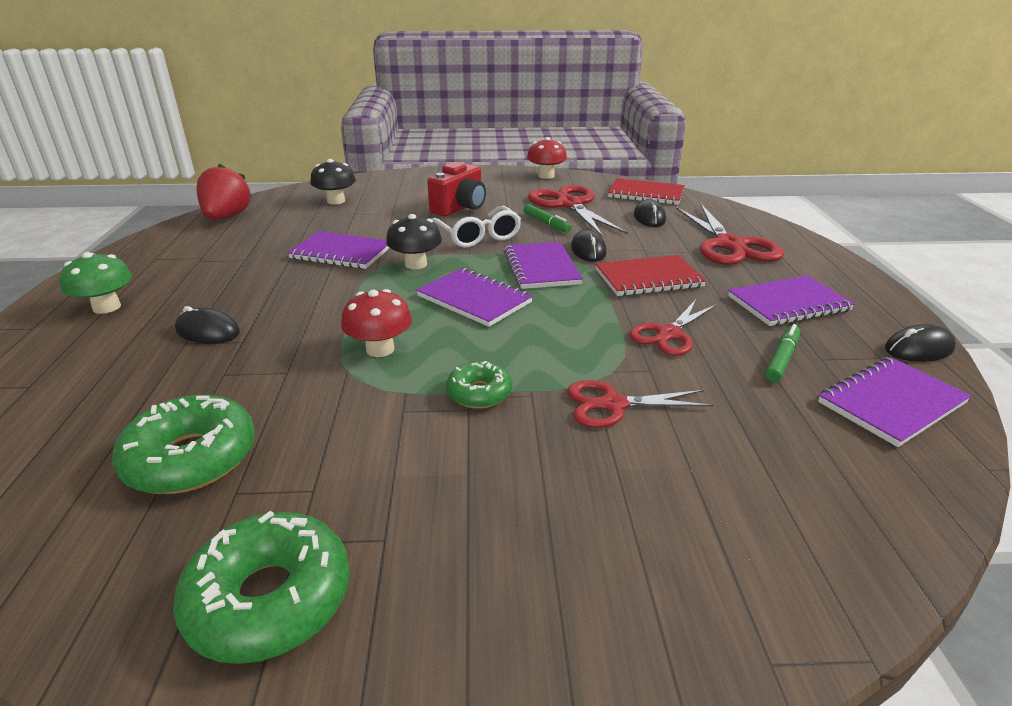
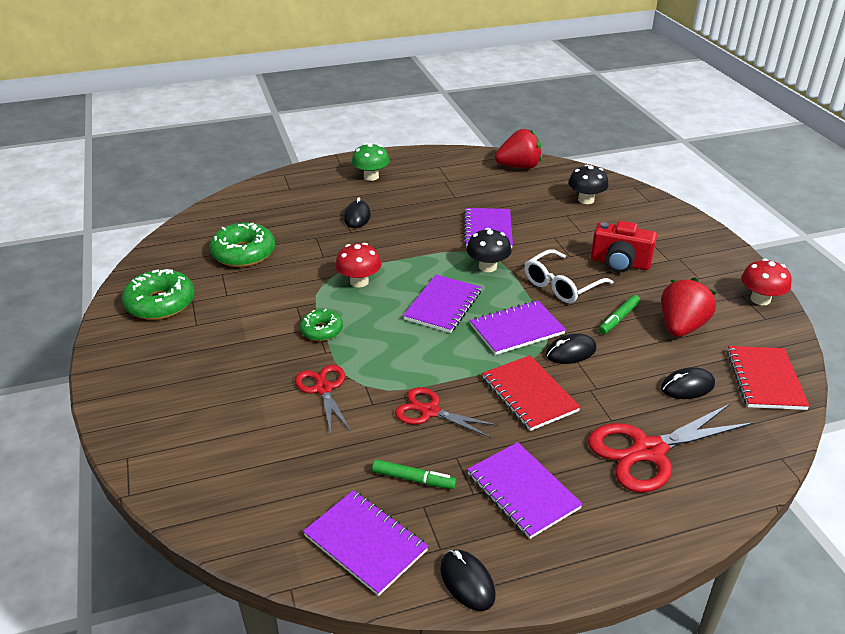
camera: 75 degrees right, 5 degrees up
(569, 205) = (681, 327): red scissors -> red strawberry

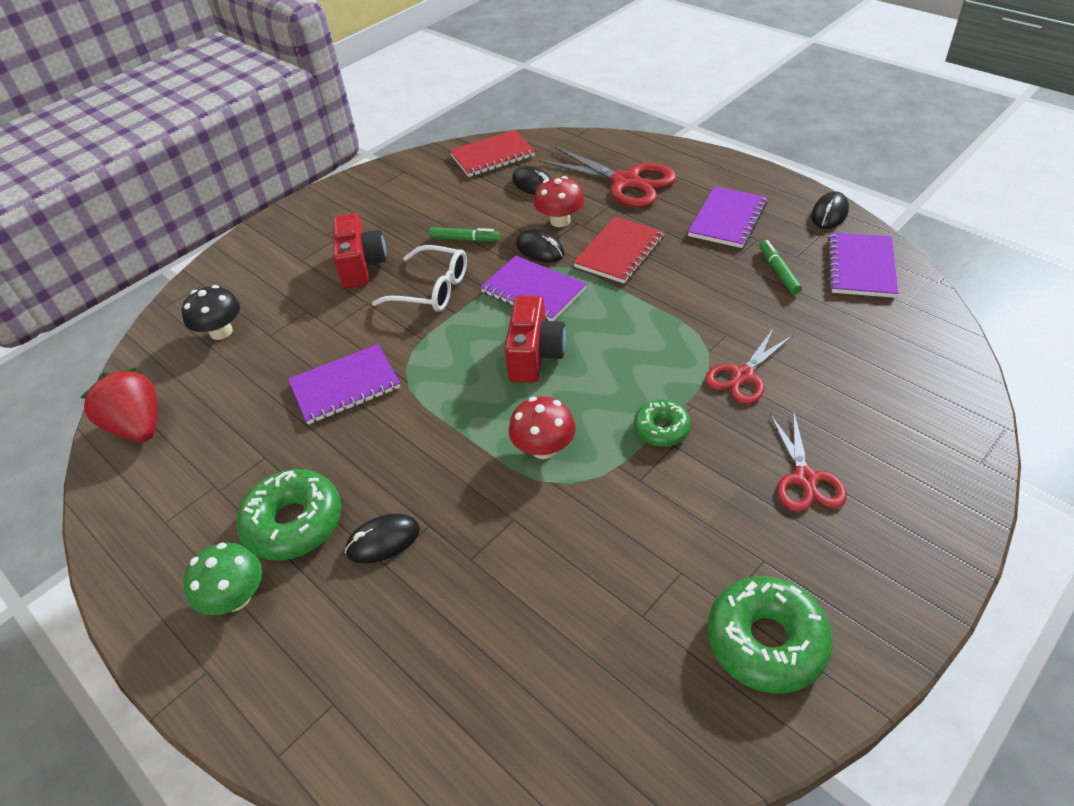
camera: 115 degrees left, 10 degrees up
(243, 253) = (573, 625): green donut -> green donut (294, 523)
(430, 412) = (698, 295): red scissors -> red scissors (805, 478)
(443, 305) = (534, 355): purple notebook -> red camera
(487, 267) = (432, 353): black mushroom -> none
(681, 327) = (450, 205): red strawberry -> none
(760, 299) = (374, 178): red mushroom -> red mushroom (560, 221)

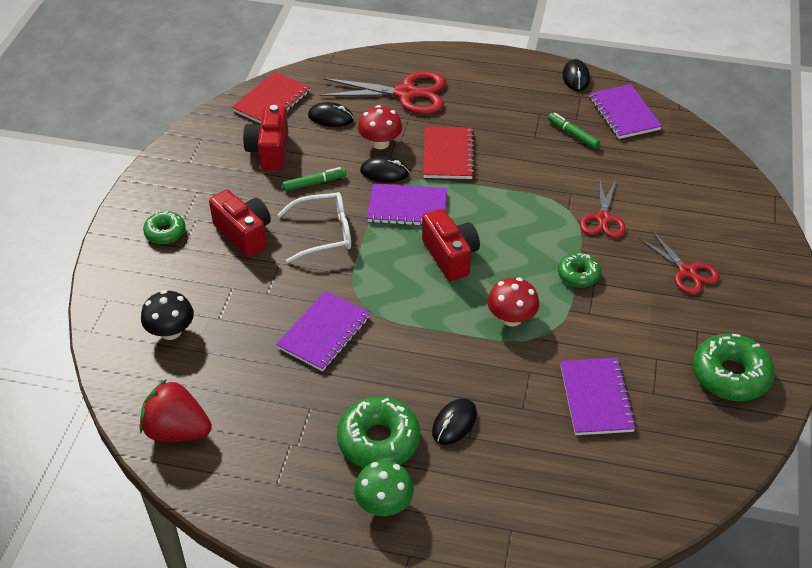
camera: 35 degrees left, 0 degrees up
(299, 242) = (165, 232): none -> green donut
(451, 198) = (269, 151): none -> red camera
(727, 219) = (508, 103): purple notebook -> purple notebook (596, 398)

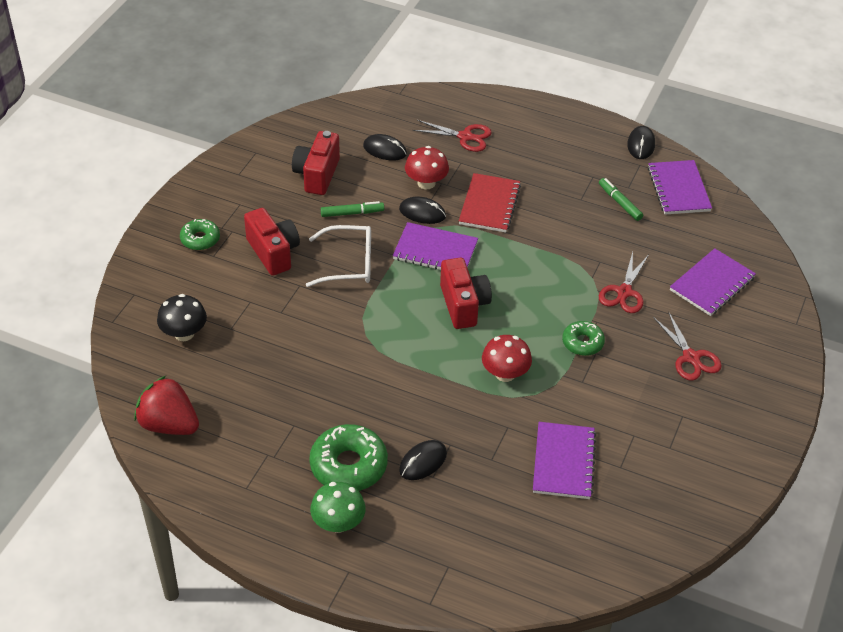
camera: 10 degrees right, 0 degrees up
(272, 101) = (332, 125): red notebook -> none
(324, 333) = (324, 358): purple notebook -> purple notebook (712, 284)
(406, 94) = (465, 137): red scissors -> red scissors, size x0.61
(730, 375) = (701, 463): green donut -> none

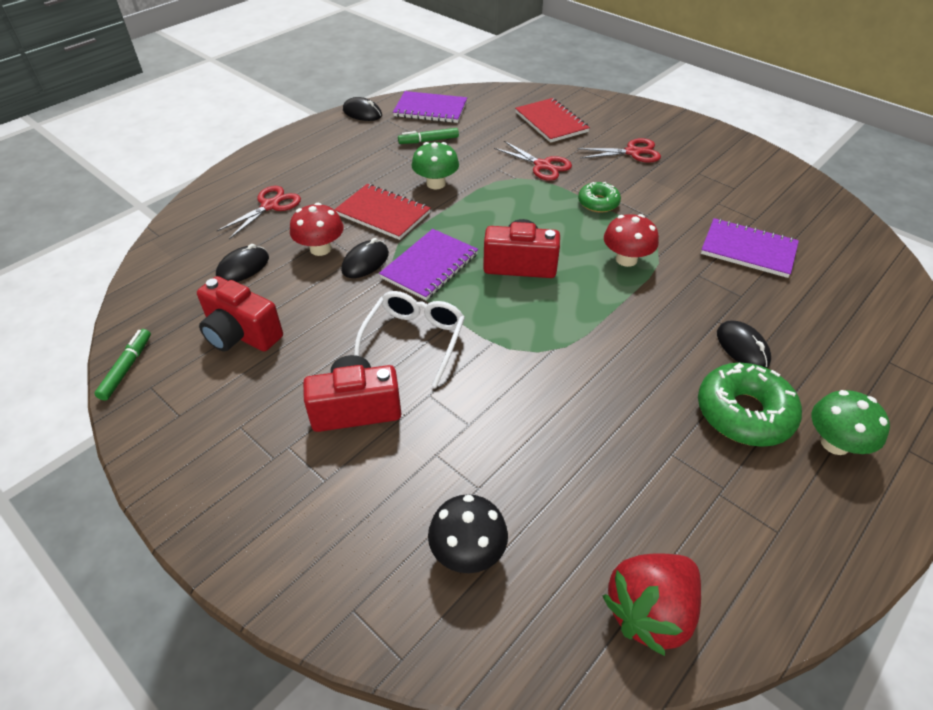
camera: 70 degrees left, 0 degrees up
(200, 239) = (281, 489): green donut -> none
(352, 213) = (330, 318): green marker -> green marker (126, 368)
(551, 225) = (436, 183): none -> green mushroom
(712, 284) = (551, 122): purple notebook -> red notebook

